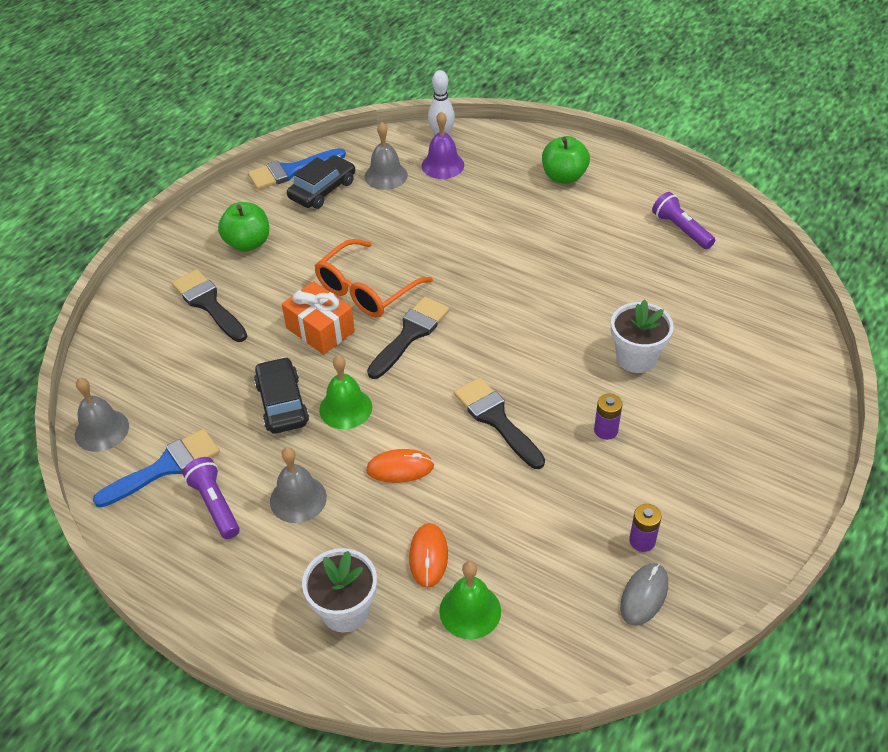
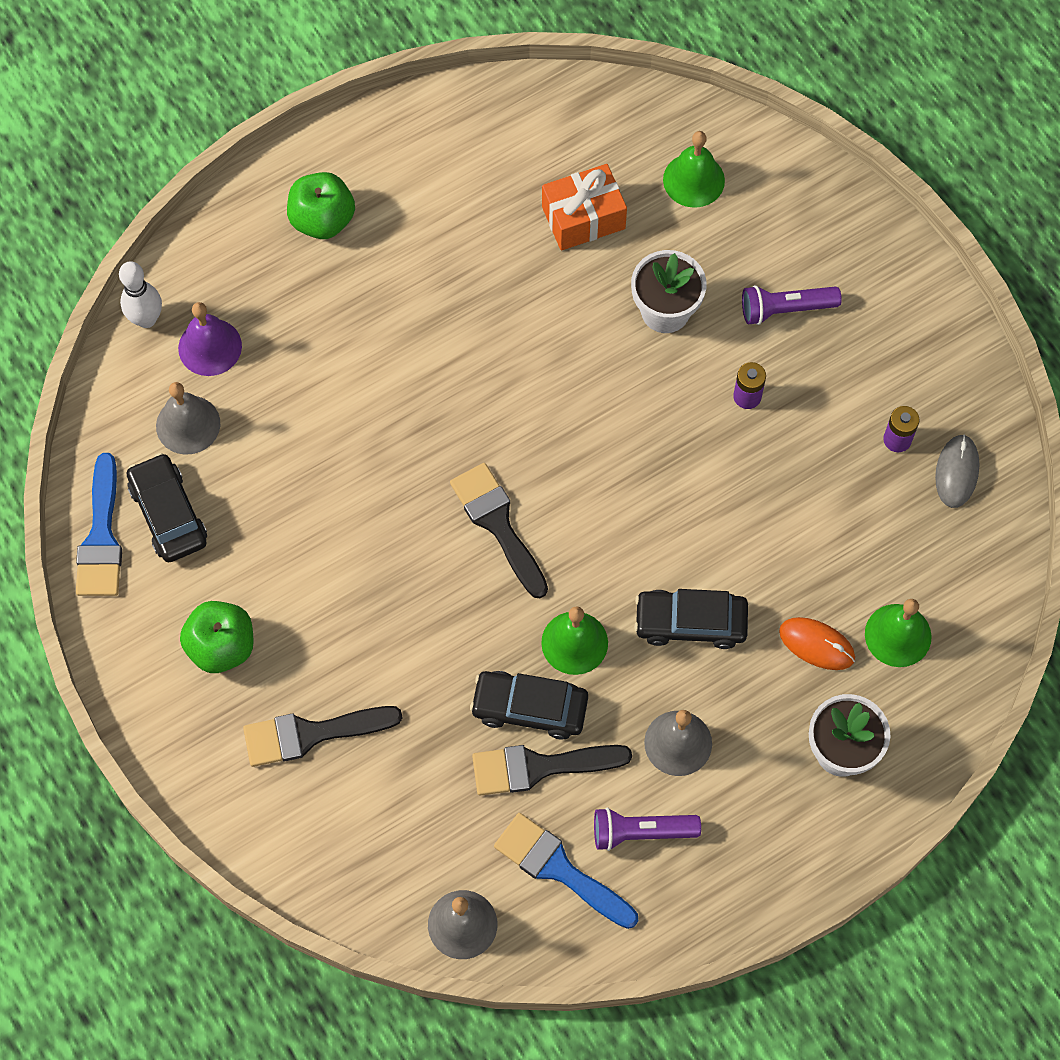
camera: 65 degrees left, 20 degrees up
(165, 467) = (559, 869): blue brush -> blue brush turned 45 degrees counterclockwise
(320, 329) = (433, 620): orange gift -> orange gift (583, 217)
(367, 289) = (394, 540): orange glasses -> none
(400, 468) = (690, 622): orange mouse -> black car
(496, 419) = (675, 495): black brush -> black brush (539, 767)
(644, 595) = (957, 472): grey mouse -> grey mouse turned 45 degrees clockwise
(681, 229) = (495, 149): purple flashlight -> purple flashlight (785, 309)
(751, 333) = (693, 180): none -> green bell

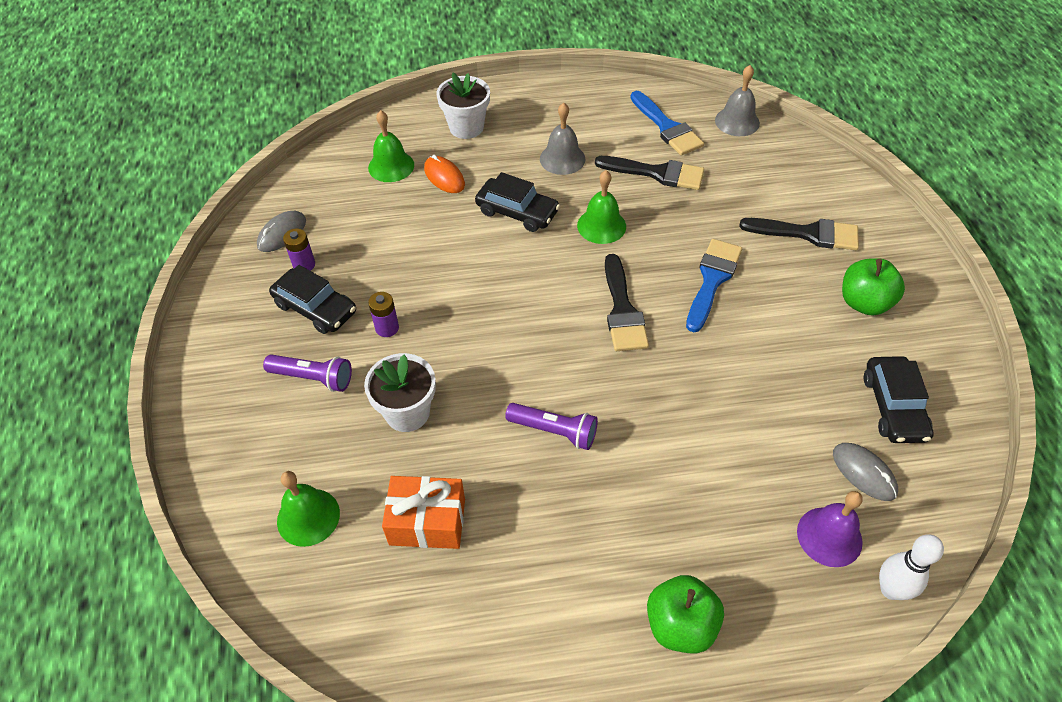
camera: 155 degrees left, 15 degrees down
(101, 537) = (956, 409): blue brush -> blue brush (712, 280)
(188, 424) = (864, 473): grey bell -> grey mouse
(529, 708) = (649, 202): black car -> black car (315, 308)
(641, 832) = (608, 128): purple flashlight -> purple flashlight (554, 431)

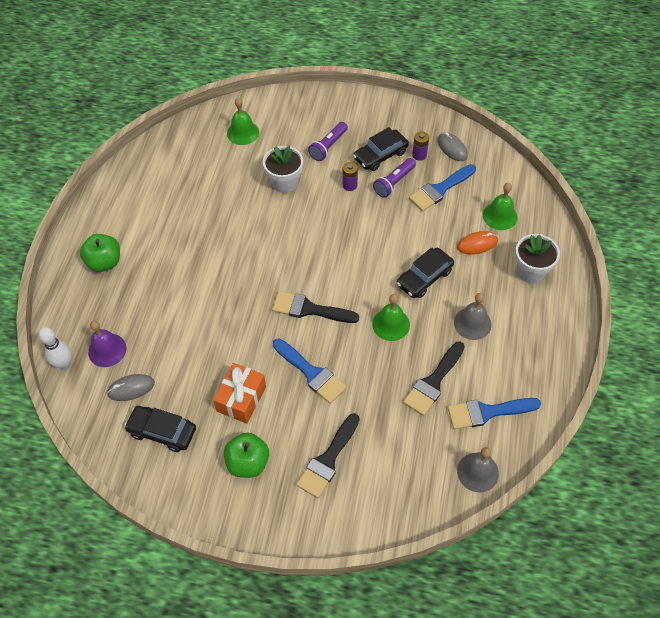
camera: 110 degrees right, 5 degrees up
(364, 229) = (440, 189): none -> blue brush
(427, 522) = (215, 177): orange gift -> orange gift (241, 399)
(554, 431) = (238, 245): purple flashlight -> purple flashlight (394, 182)

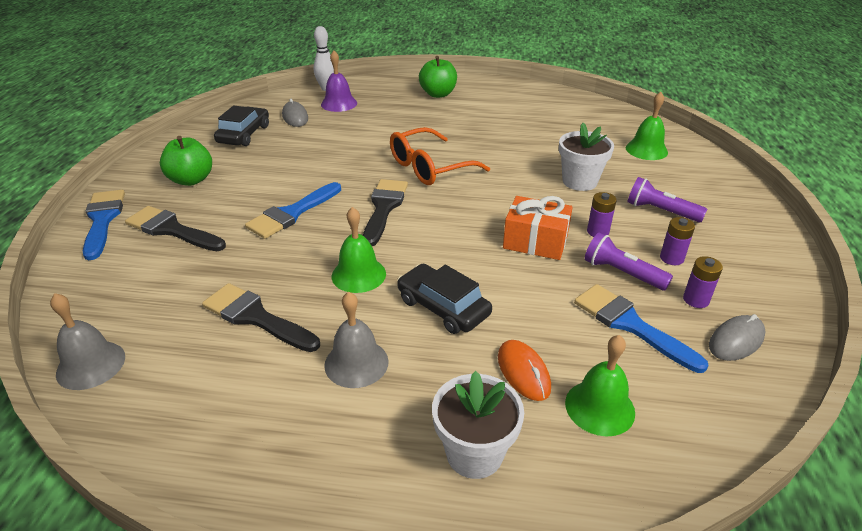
camera: 85 degrees right, 20 degrees down
(241, 399) = (269, 172): orange gift -> orange gift (535, 242)
(250, 276) = (430, 167): none -> orange glasses
(380, 155) = (671, 258): black car -> purple battery
(487, 412) = (186, 378): blue brush -> blue brush (103, 220)

